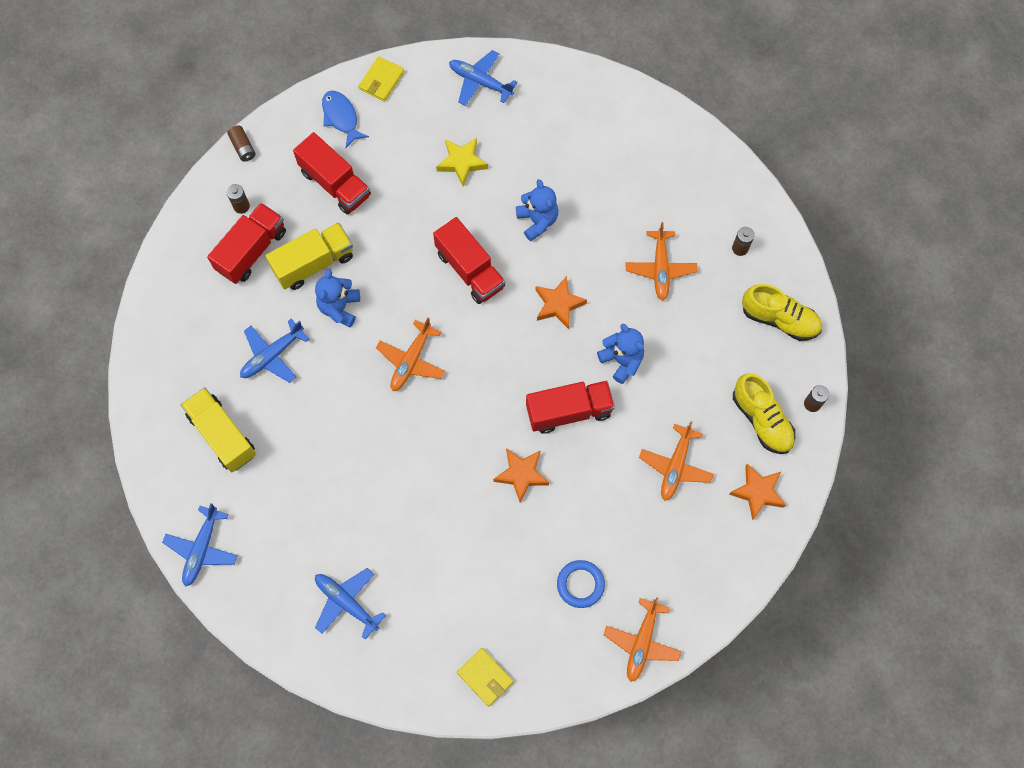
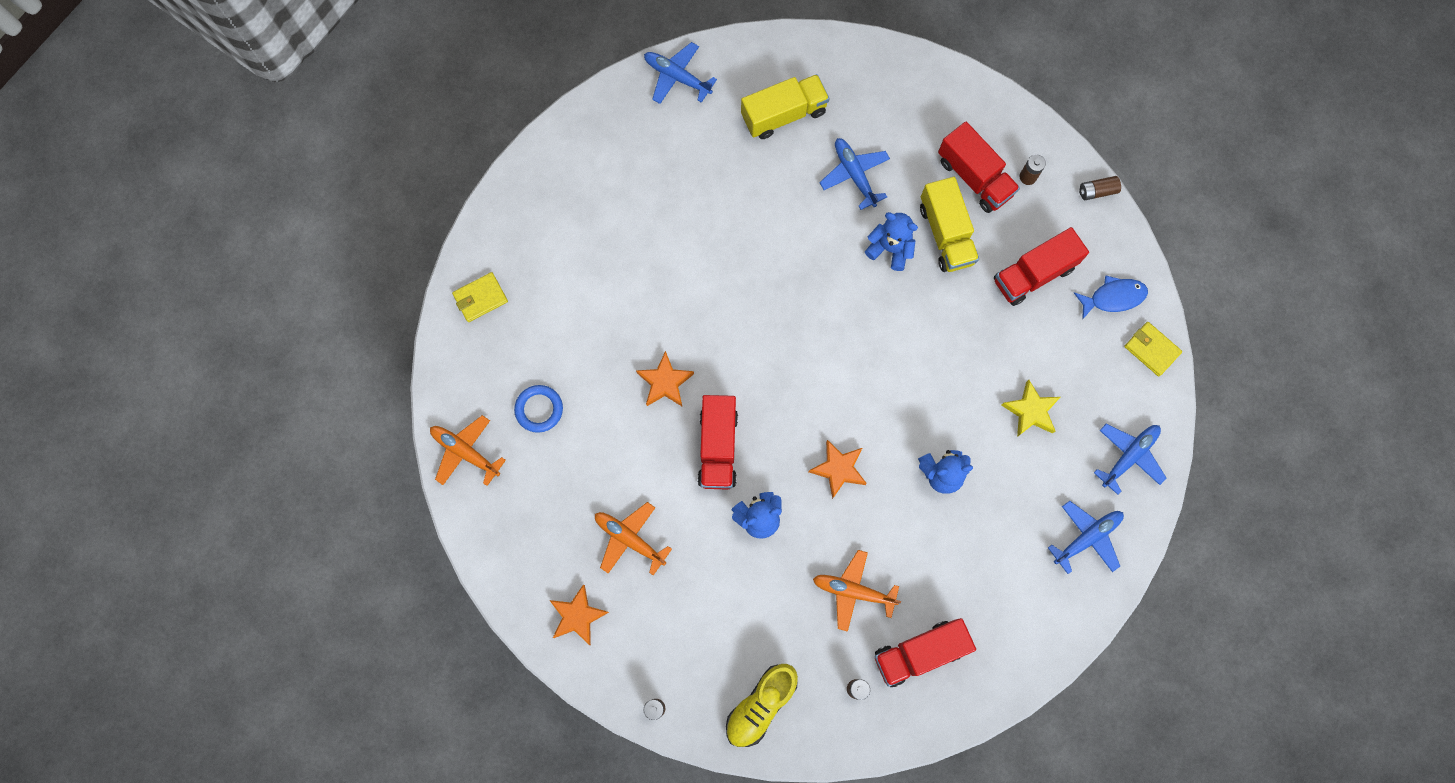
camera: 105 degrees right, 5 degrees up
(346, 602) = (588, 191): blue plane -> blue plane (1087, 538)
(411, 360) = (814, 305): orange plane -> none
(470, 270) = (900, 388): red truck -> red truck (919, 653)
(761, 419) = (653, 646): yellow shoe -> none

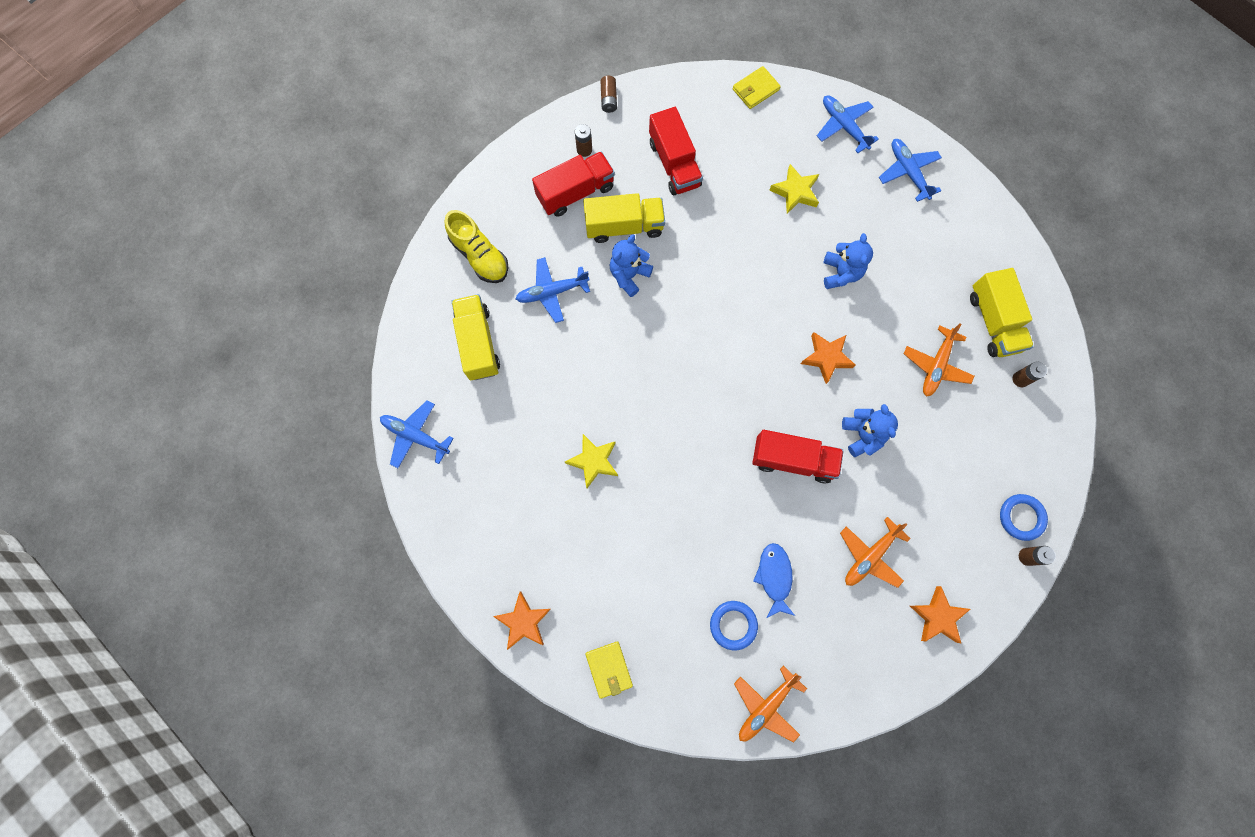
camera: 80 degrees left, 0 degrees up
(665, 382) = (724, 498): orange star -> orange star (524, 621)
(677, 77) = (415, 436): blue plane -> blue plane turned 75 degrees clockwise
(681, 248) = (593, 461): none -> yellow star
(697, 699) = (1021, 517): none -> blue ring
(761, 705) = (1029, 462): yellow shoe -> yellow shoe (480, 256)
(919, 653) = (993, 322): red truck -> yellow truck
(1113, 297) = (705, 107): blue fish -> blue fish (774, 577)

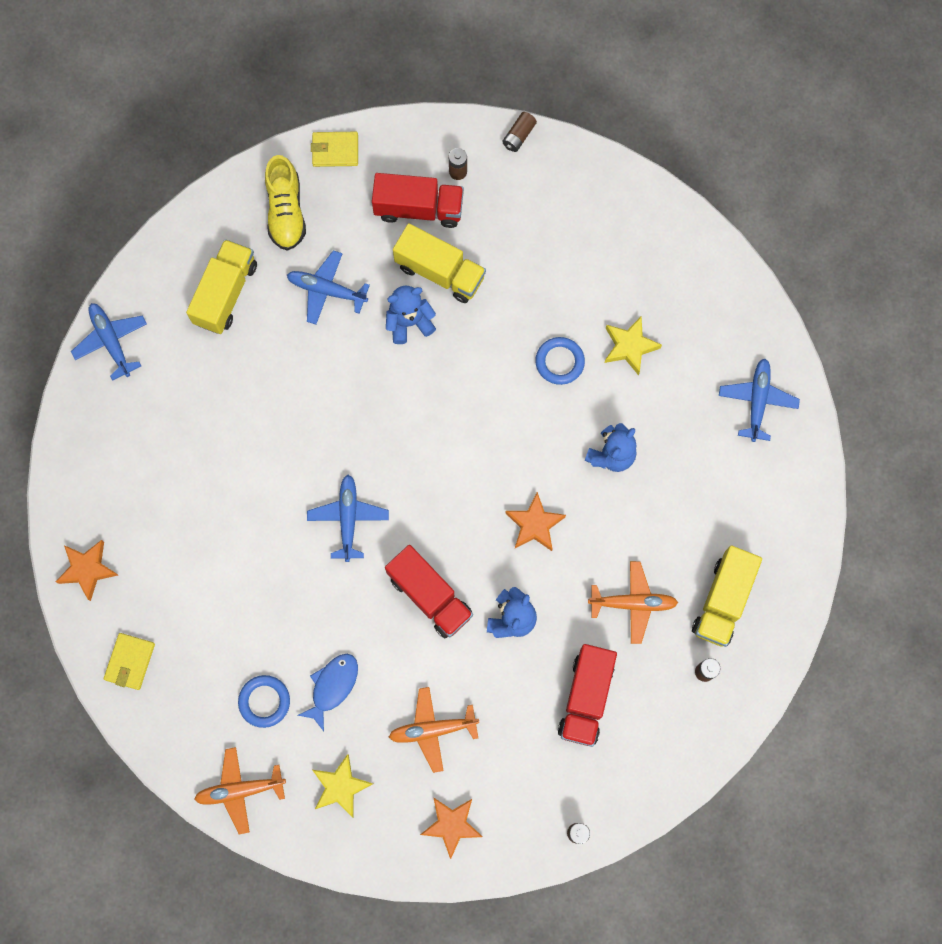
camera: 35 degrees right, 0 degrees up
(593, 461) = (250, 472): yellow star -> yellow star (341, 787)
(674, 164) = (533, 242): red truck -> red truck (585, 698)
(755, 89) = (670, 219): yellow wallet -> yellow wallet (335, 150)
(844, 126) = (729, 313): blue plane -> blue plane (348, 518)
(936, 365) = (633, 603): orange plane -> orange plane turned 150 degrees counterclockwise
(1021, 517) = (600, 795): blue ring -> blue ring (559, 362)

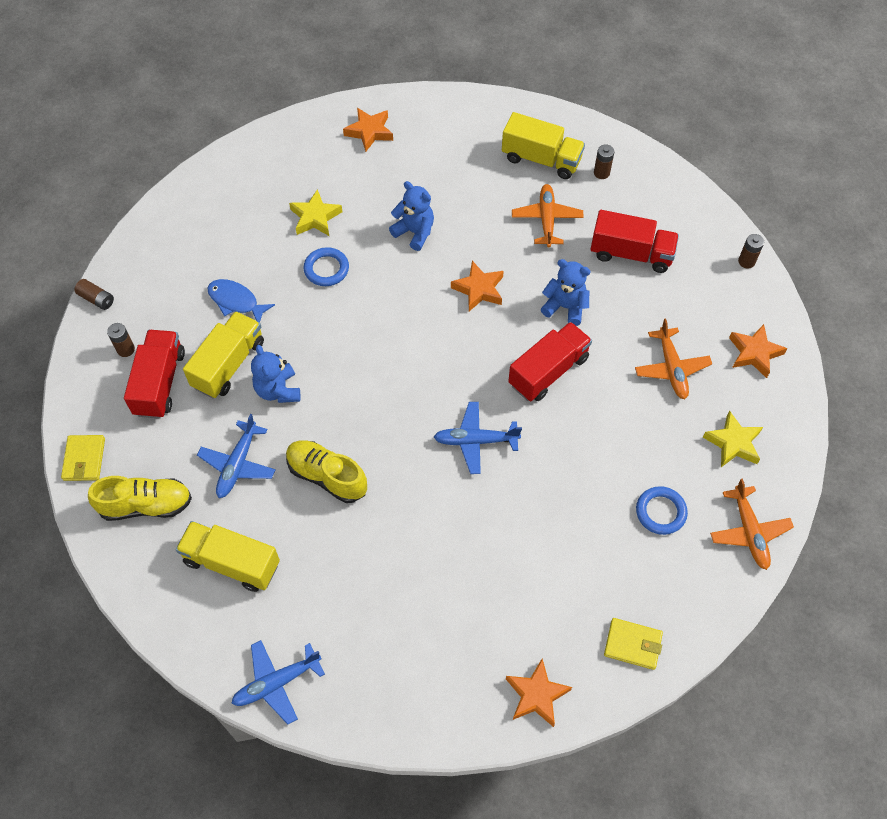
camera: 90 degrees left, 15 degrees down
(312, 374) = (327, 476): none -> yellow shoe
(332, 686) = (640, 452): blue fish -> blue fish (236, 301)
(757, 401) = (369, 132): blue plane -> orange star

